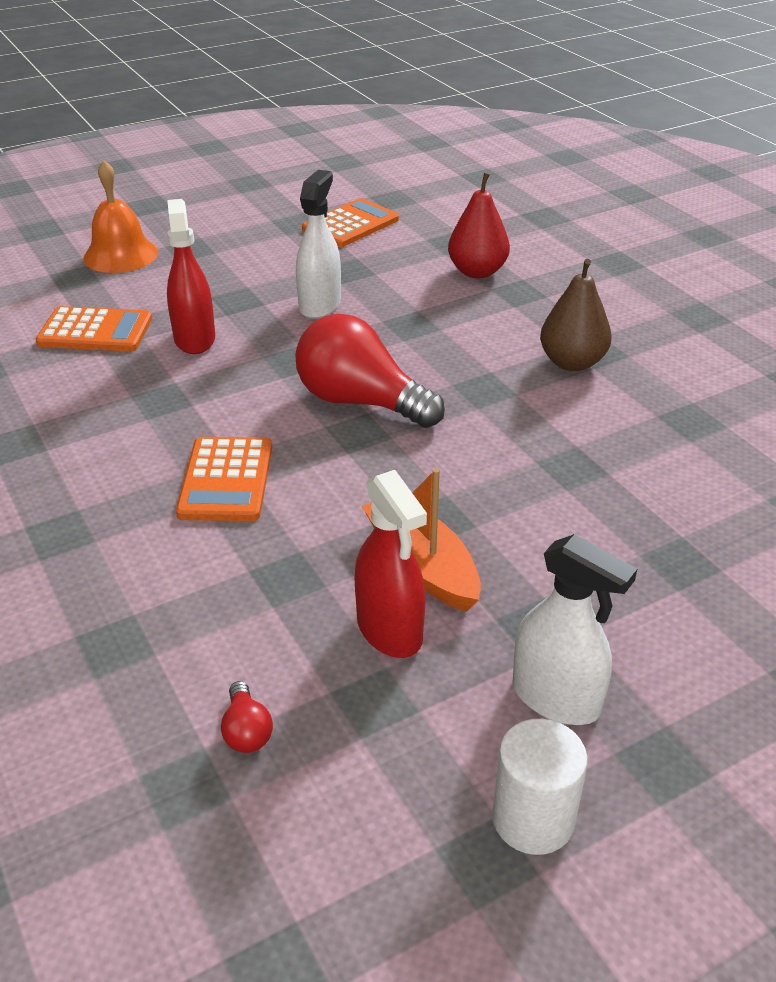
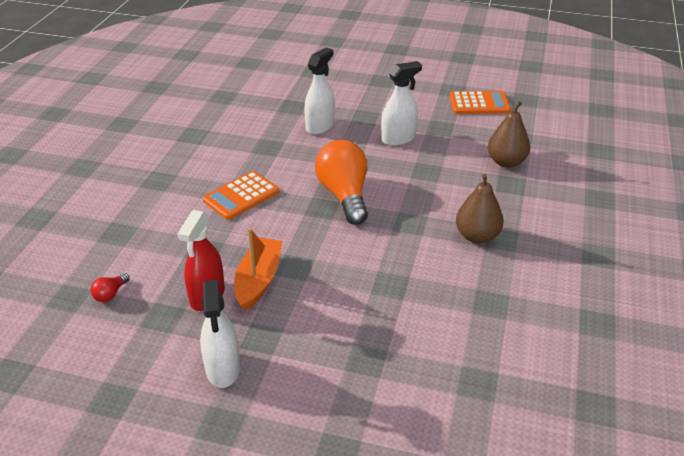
camera: 45 degrees right, 0 degrees up
(95, 331) = (287, 101): orange calculator -> none
(120, 255) = (348, 69): orange bell -> none
(194, 339) = (320, 126): red spray bottle -> white spray bottle
(361, 402) = (344, 195): red light bulb -> orange light bulb
(477, 272) = (506, 162): red pear -> brown pear
(533, 819) = (146, 400): white cylinder -> none

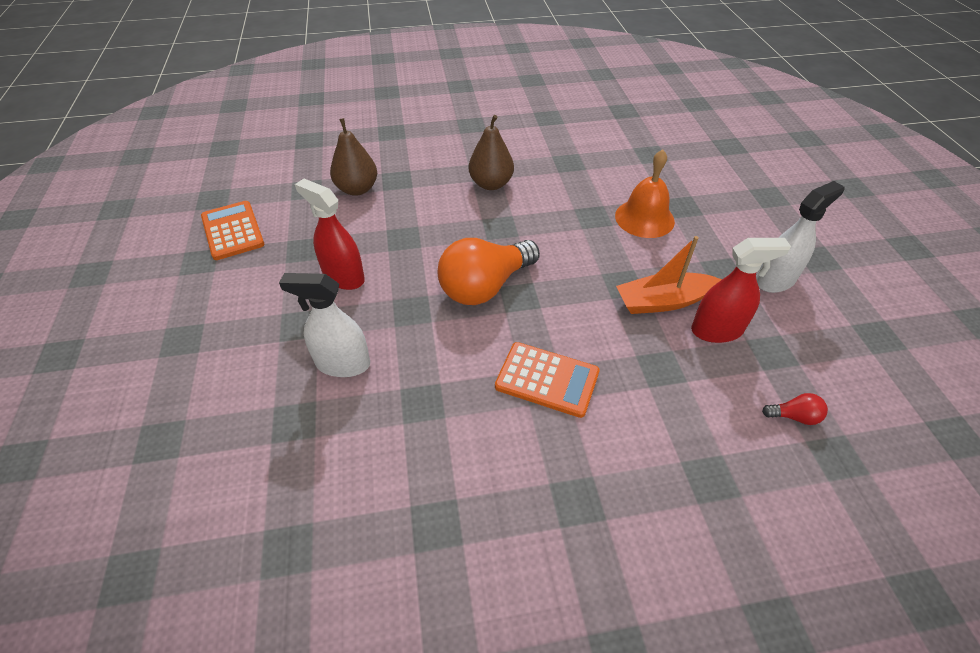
camera: 115 degrees left, 10 degrees up
(365, 319) = (644, 218): none -> orange bell
(398, 138) = (343, 277): white spray bottle -> red spray bottle

